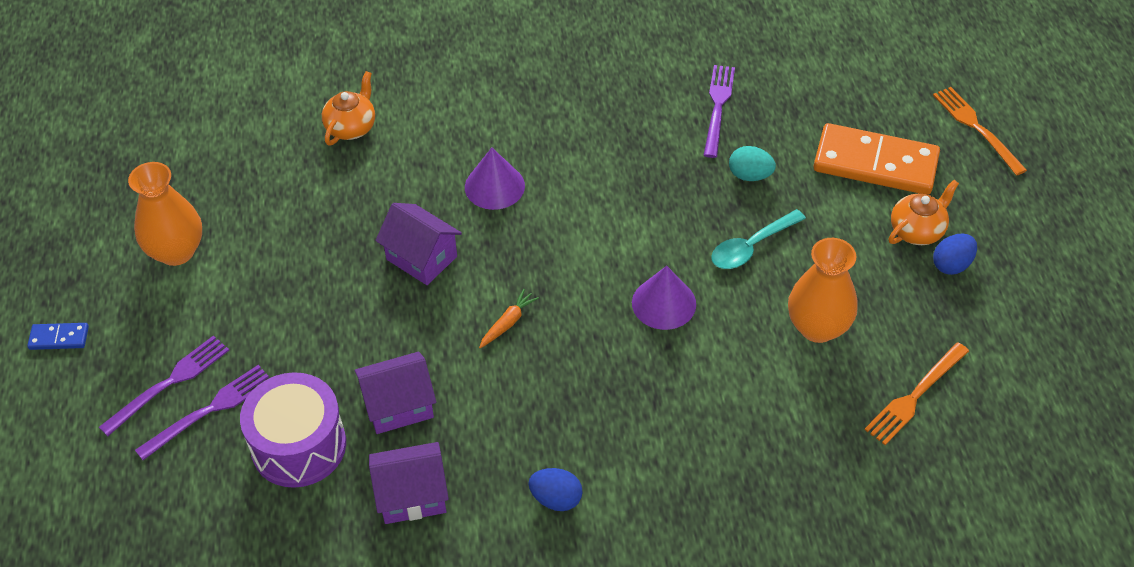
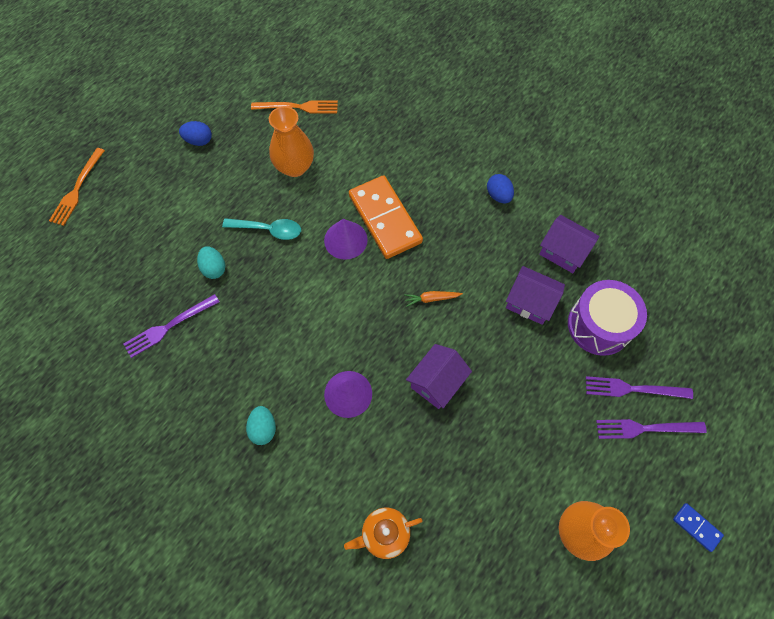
camera: 135 degrees left, 15 degrees up
(421, 258) = (437, 382): purple house -> purple house turned 45 degrees clockwise
(536, 110) = (263, 428): none -> turquoise egg
(875, 164) = (150, 216): orange domino -> orange domino (385, 219)
(917, 230) = (187, 168): orange teapot -> none

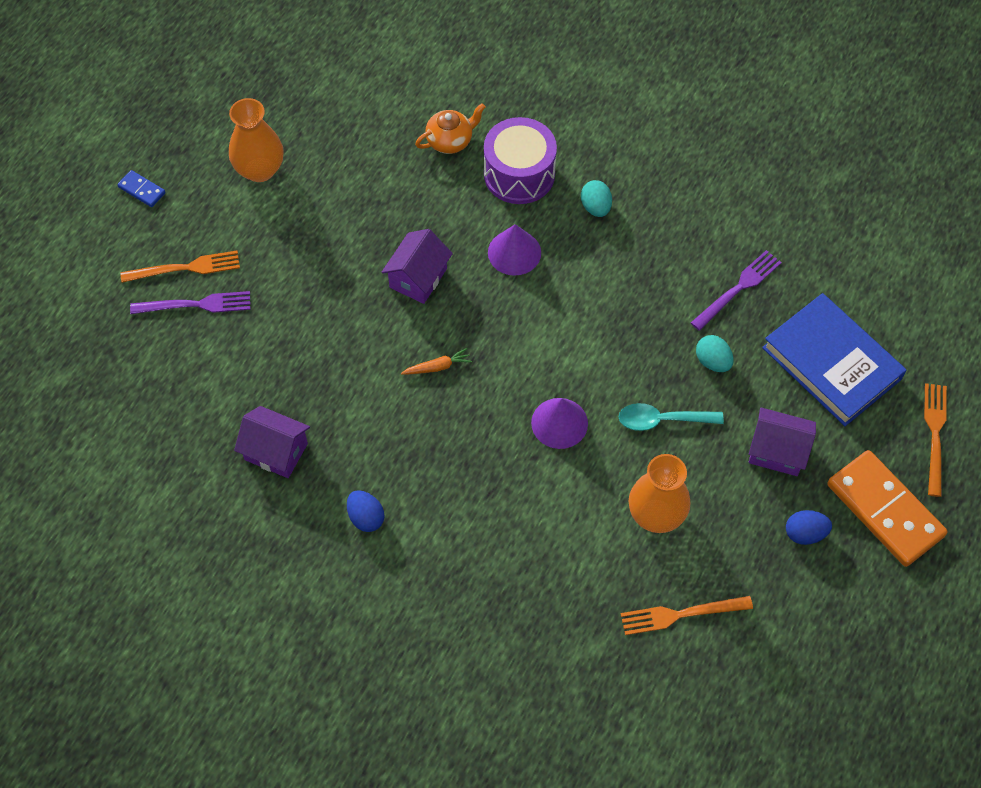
camera: 170 degrees right, 5 degrees down
(124, 252) = (831, 363): none -> blue book
(385, 219) = (514, 459): orange domino -> orange domino (884, 510)
(530, 302) = (317, 381): purple house -> purple house (777, 451)
(599, 325) = (232, 367): purple drum -> purple drum (519, 174)
(645, 428) = (186, 268): purple fork -> orange fork

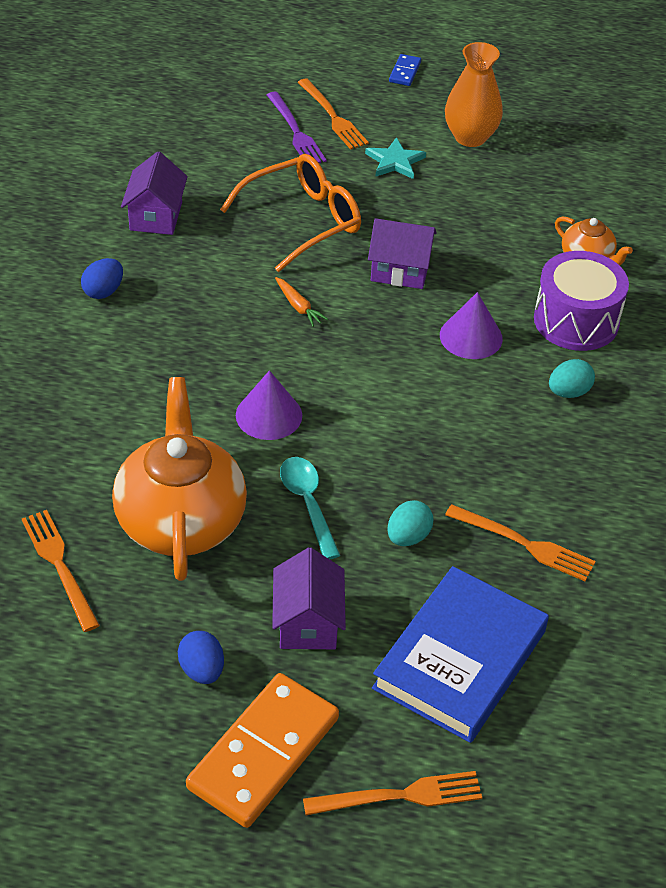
camera: 70 degrees right, 15 degrees down
(271, 238) = (395, 161): none -> turquoise star
(326, 333) = (303, 221): none -> orange glasses
(656, 515) = (181, 520): orange vase -> orange teapot
(738, 288) = (525, 544): purple fork -> orange fork

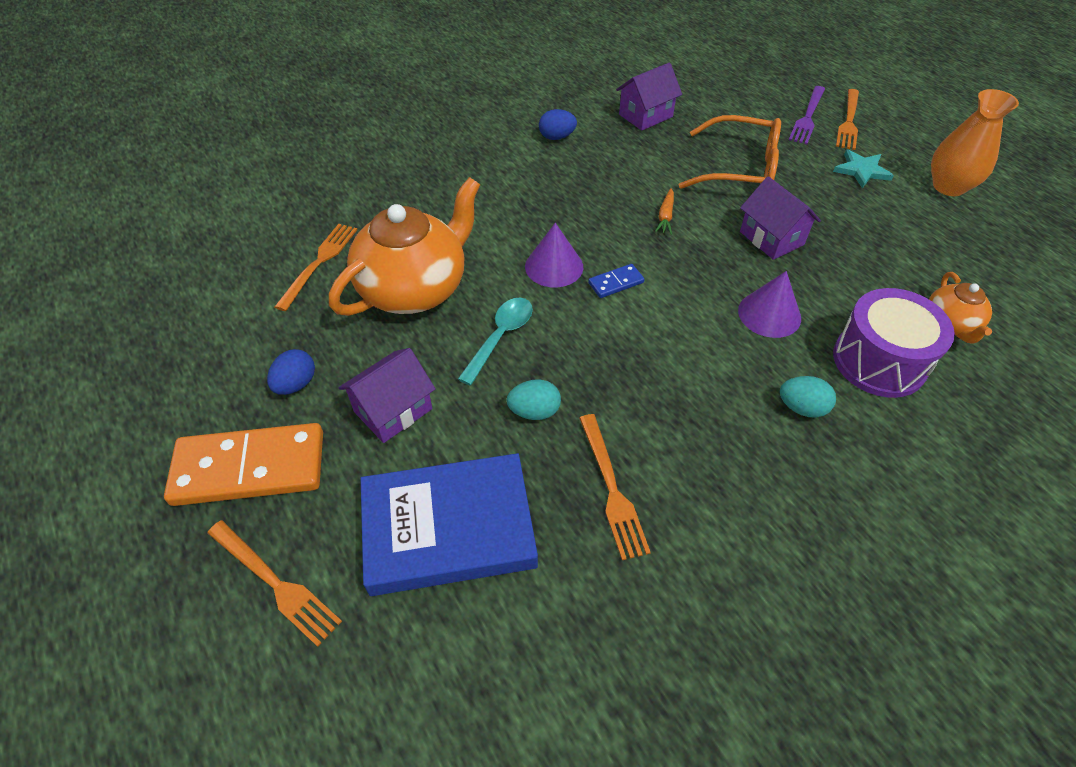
camera: 50 degrees right, 5 degrees up
(404, 72) = (945, 122): blue domino -> blue domino (616, 283)

